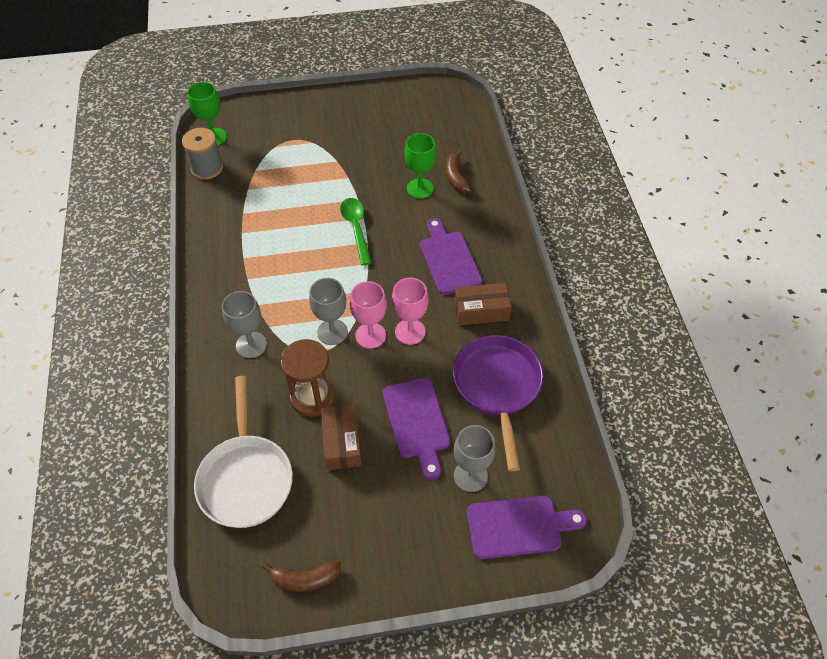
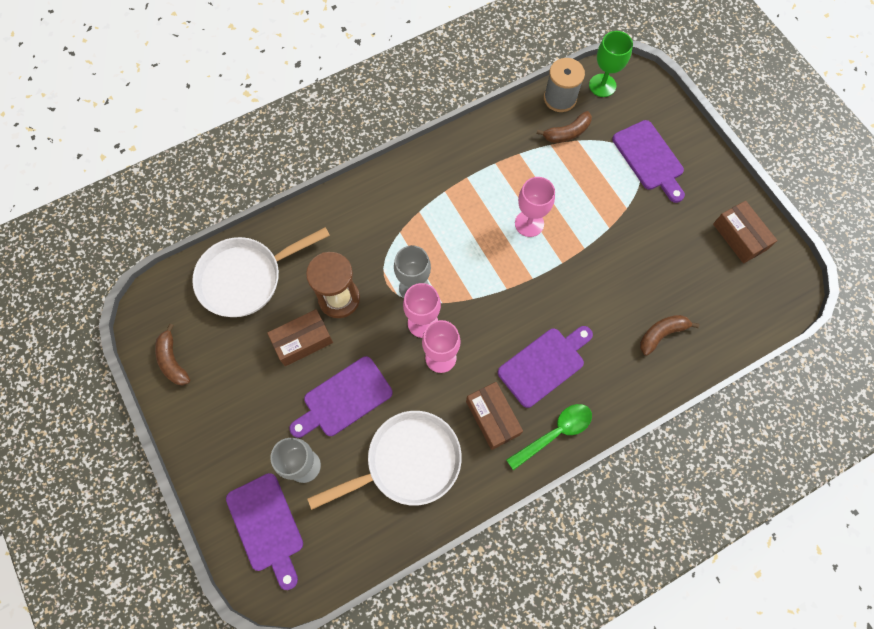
camera: 70 degrees right, 15 degrees up
(244, 174) = (567, 133): none -> brown banana
(251, 345) = (374, 226): grey goblet -> none
(301, 132) = (649, 159): none -> purple cutting board
(315, 228) = (529, 223): none -> pink goblet
(356, 228) = (545, 261): green spoon -> green spoon (554, 433)
(398, 105) = (739, 237): none -> brown box
(420, 188) = (627, 302): green goblet -> none
(497, 387) = (407, 462): purple pan -> white pan

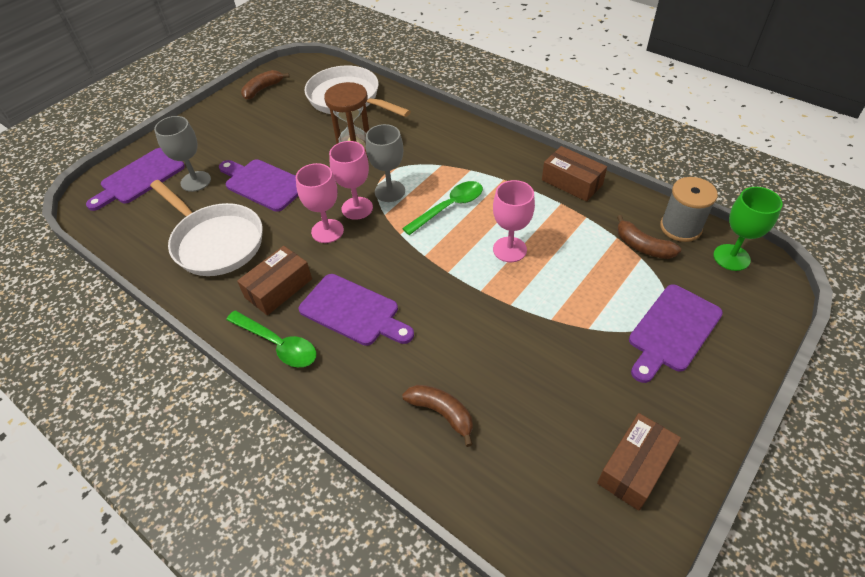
camera: 70 degrees right, 20 degrees down
(303, 341) = (306, 144): brown box -> brown box (572, 182)
(459, 248) = (449, 207): none -> green spoon

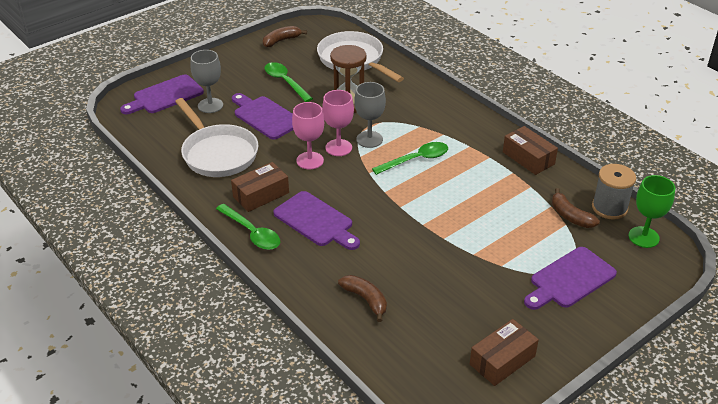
camera: 10 degrees right, 10 degrees down
(277, 137) = (285, 82): none -> green spoon
(509, 249) = (456, 199): pink goblet -> none

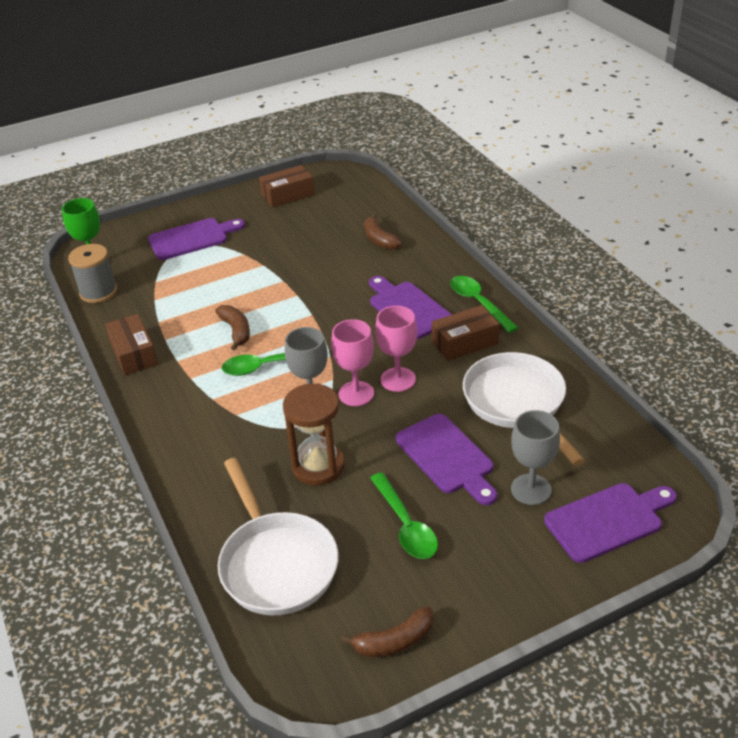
camera: 165 degrees left, 0 degrees up
(570, 216) = (144, 288): brown banana -> brown banana (236, 331)

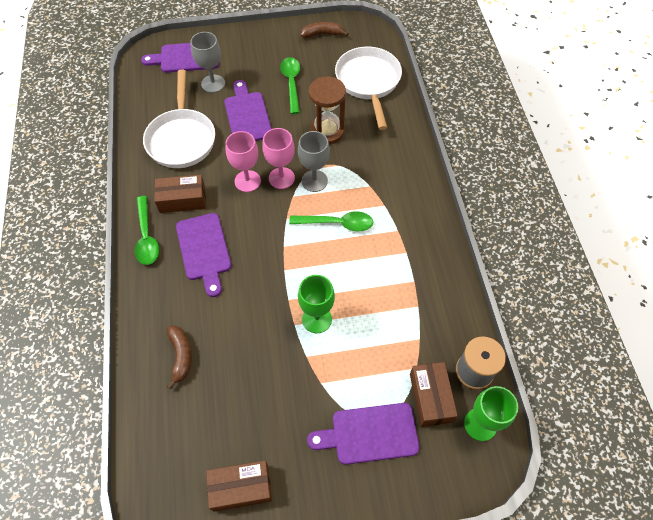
camera: 165 degrees left, 20 degrees up
(134, 354) = (441, 271): brown box -> brown box (430, 397)
(236, 331) = (352, 270): brown banana -> none
(262, 289) = (317, 319): none -> green goblet

